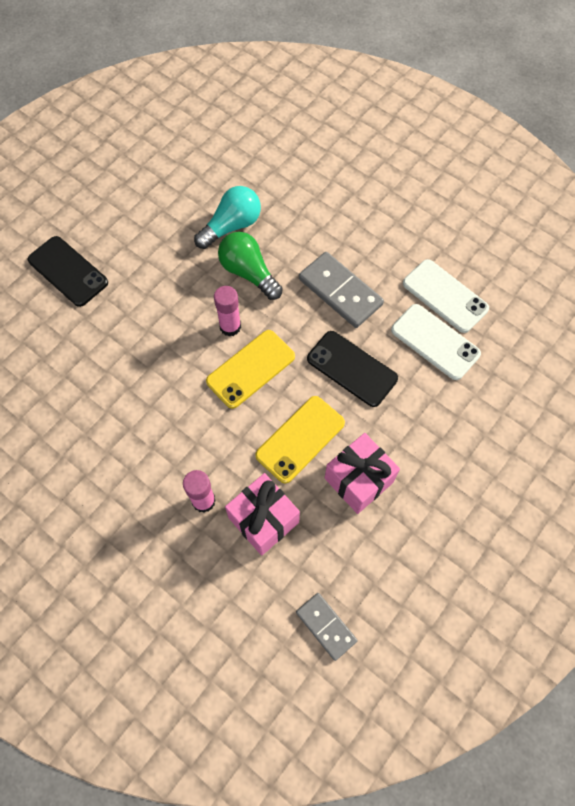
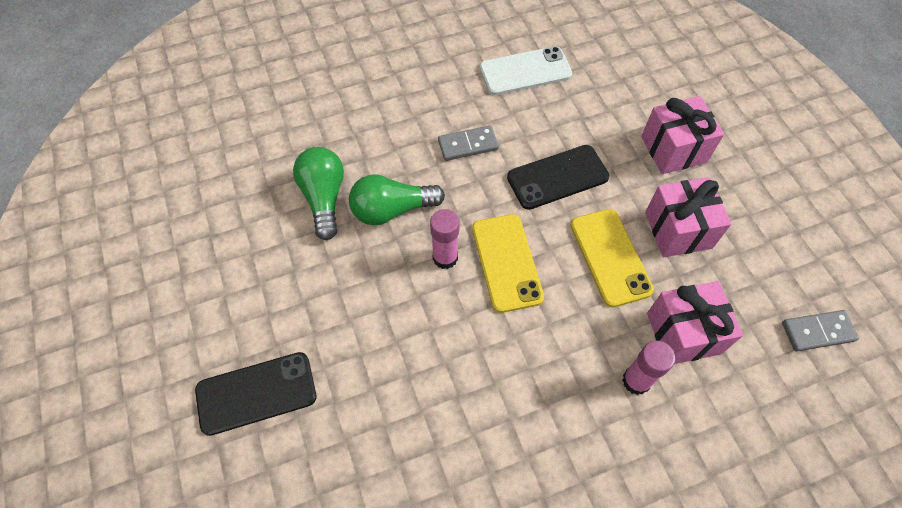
camera: 60 degrees left, 5 degrees down
(231, 226) = (324, 198): turquoise light bulb -> green light bulb
(340, 292) = (468, 145): grey domino -> grey domino, size x0.62
(435, 342) = (567, 102): white phone -> none
(441, 445) = (673, 149): none -> pink gift

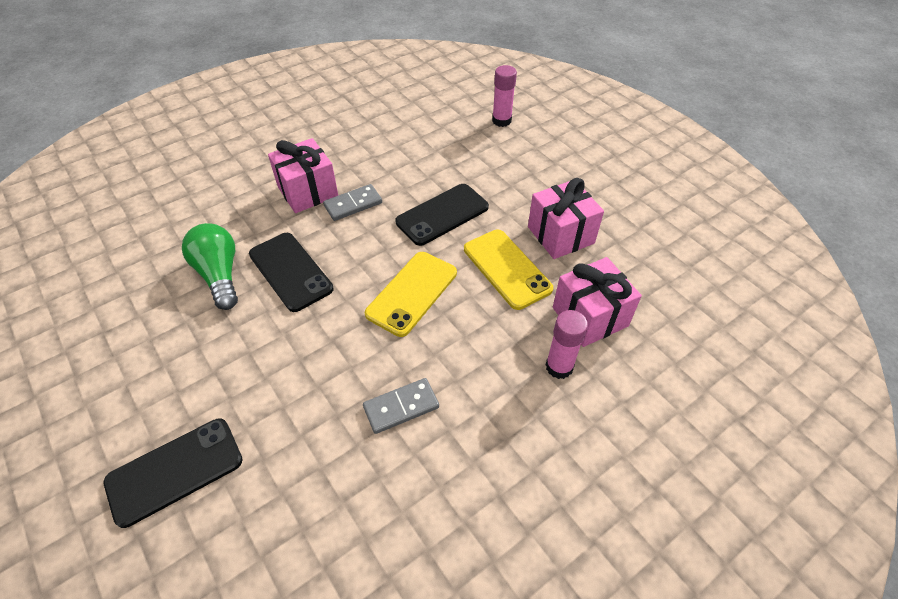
camera: 15 degrees left, 10 degrees down
(392, 210) = (290, 271): green light bulb -> black phone
(445, 257) = (351, 301): pink glue stick -> pink glue stick (501, 121)
(506, 262) = (412, 293): yellow phone -> yellow phone turned 60 degrees clockwise
(525, 71) = (393, 138): white phone -> none
(673, 149) = (538, 174): pink gift -> pink gift (308, 191)
(817, 332) = (704, 290): grey domino -> grey domino (401, 407)

